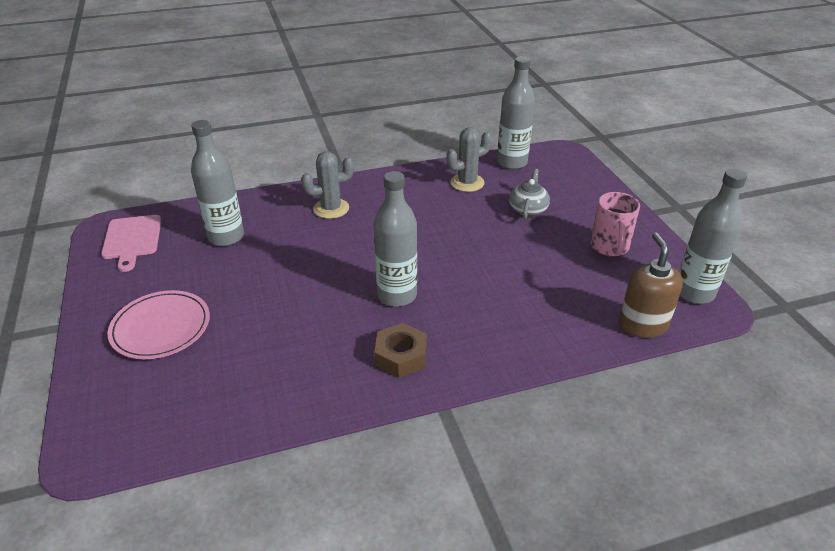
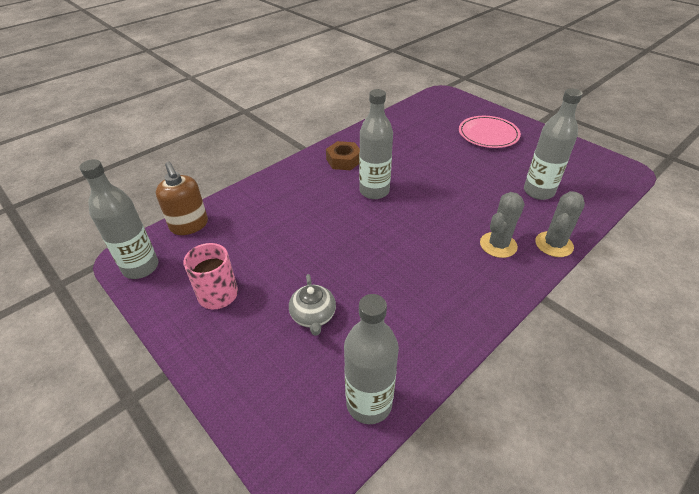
camera: 155 degrees right, 5 degrees up
(132, 239) = (594, 169): pink cutting board -> none
(467, 183) = (401, 334): grey cactus -> grey cactus (554, 244)

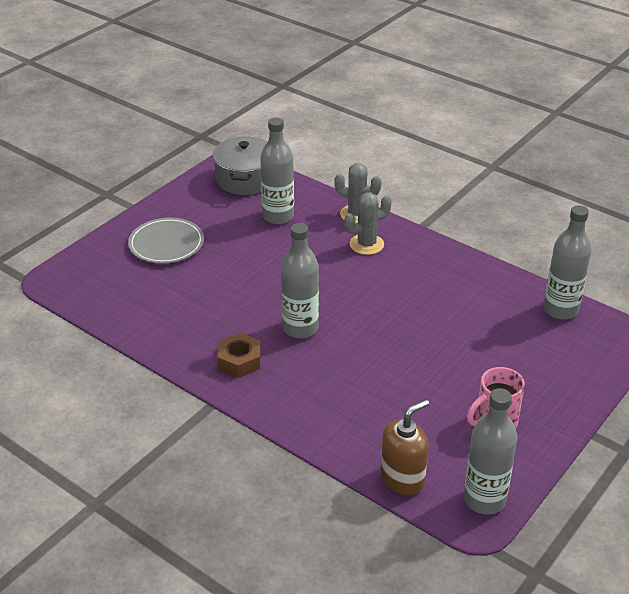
camera: 100 degrees left, 5 degrees down
(313, 316) = (494, 350): grey teapot -> none
(488, 134) = (166, 244): pink plate -> grey plate
(498, 245) = (366, 244): grey cactus -> grey cactus turned 60 degrees counterclockwise
(598, 176) = (245, 179): none -> grey pot

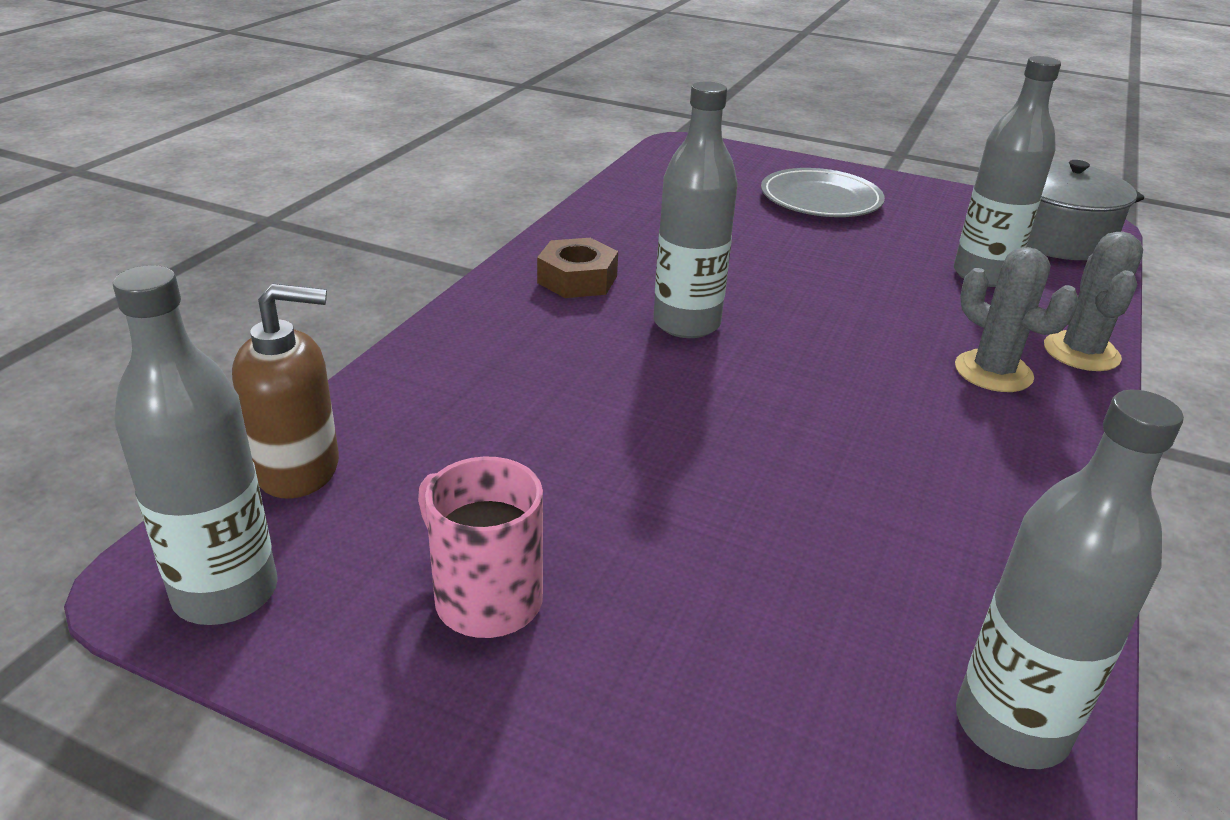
camera: 75 degrees right, 5 degrees down
(402, 478) = (298, 469): brown soap dispenser -> brown soap dispenser turned 45 degrees counterclockwise

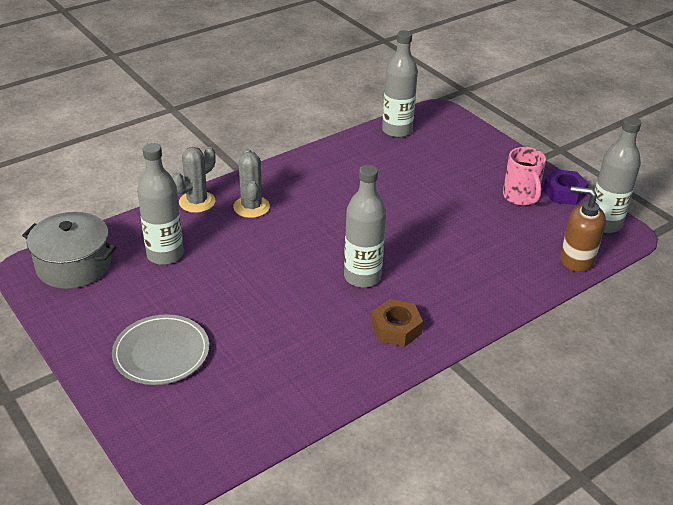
camera: 150 degrees left, 5 degrees up
(360, 668) = (564, 192): none -> purple nut

